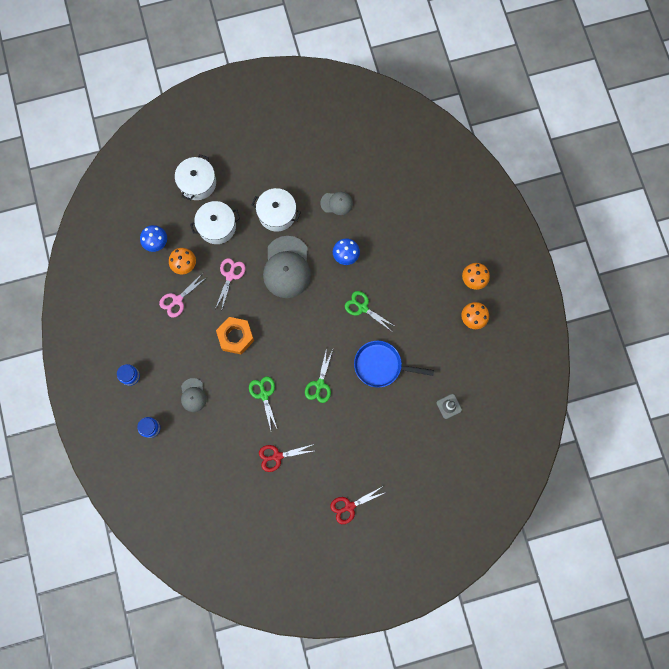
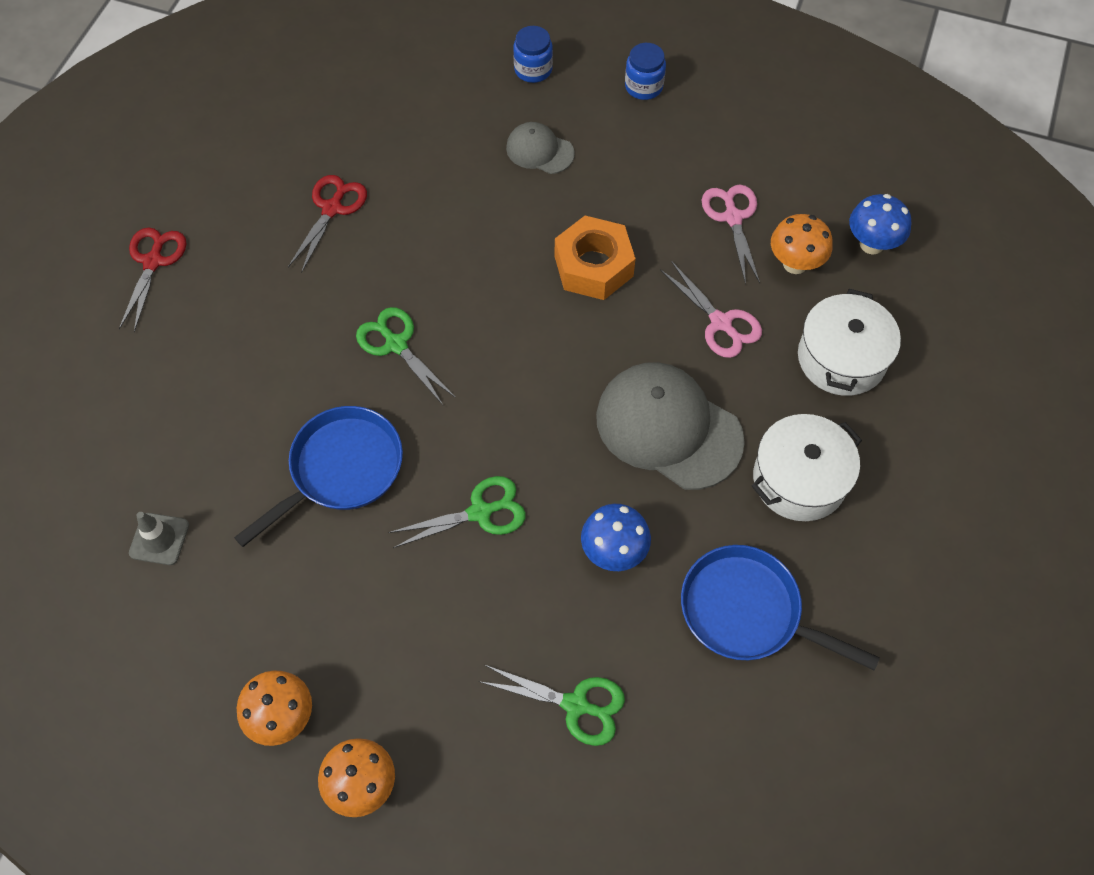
camera: 125 degrees right, 15 degrees down
(197, 183) = (962, 377): white pot -> none
(264, 395) = (452, 249): green scissors -> green scissors (576, 705)
(336, 203) = (747, 611): grey cap -> blue pan

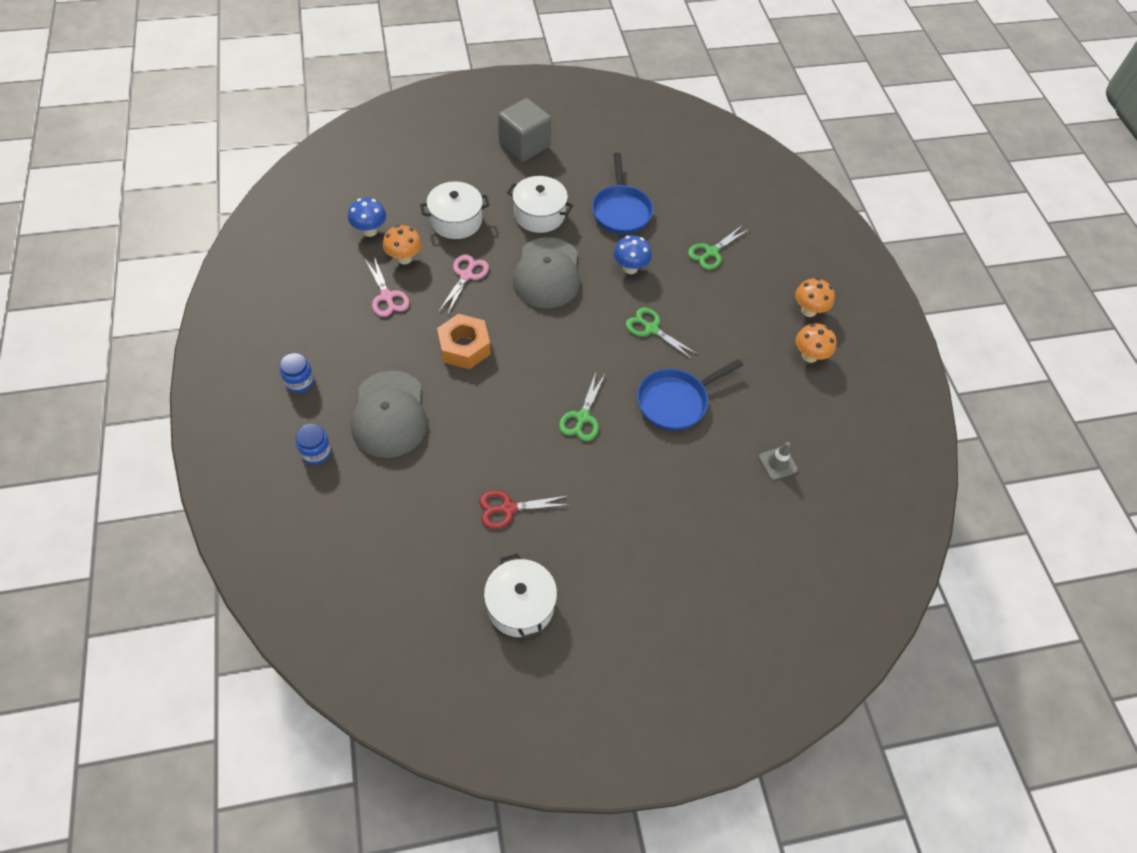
camera: 125 degrees left, 5 degrees down
(153, 261) = (618, 592): red scissors -> none
(215, 168) = (520, 605): none -> white pot
(341, 470) = (675, 401): blue pan -> blue pan turned 45 degrees counterclockwise
(539, 151) = (389, 414): grey cap -> grey cap, size x1.93
(576, 705) = (711, 252): green scissors -> green scissors turned 120 degrees counterclockwise
(732, 217) = (387, 296): pink scissors -> pink scissors turned 75 degrees counterclockwise
(983, 540) = (524, 145): none -> grey cube

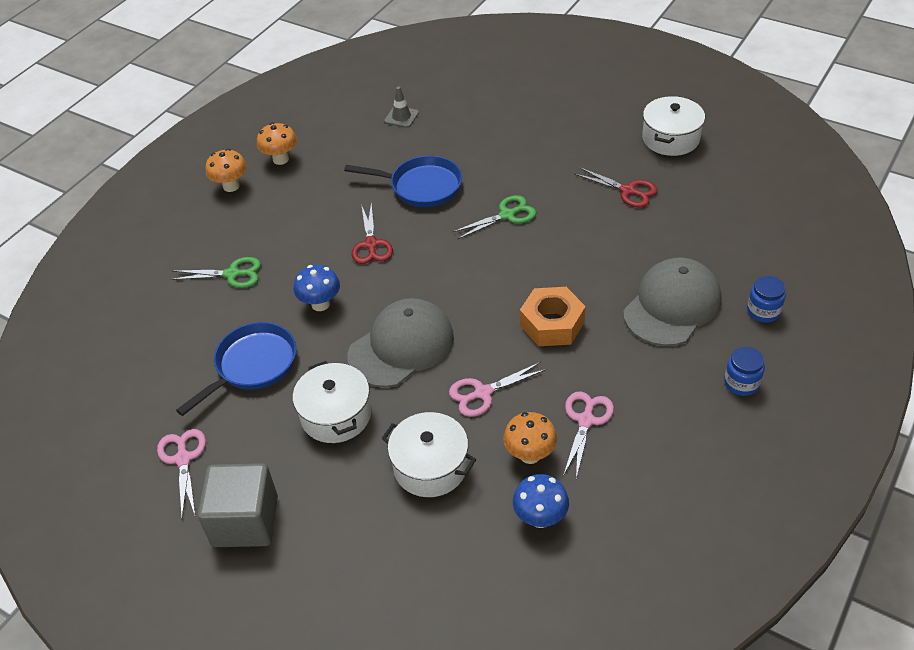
camera: 130 degrees left, 10 degrees down
(592, 150) = (183, 459): none -> pink scissors
(651, 329) = (371, 244): green scissors -> red scissors

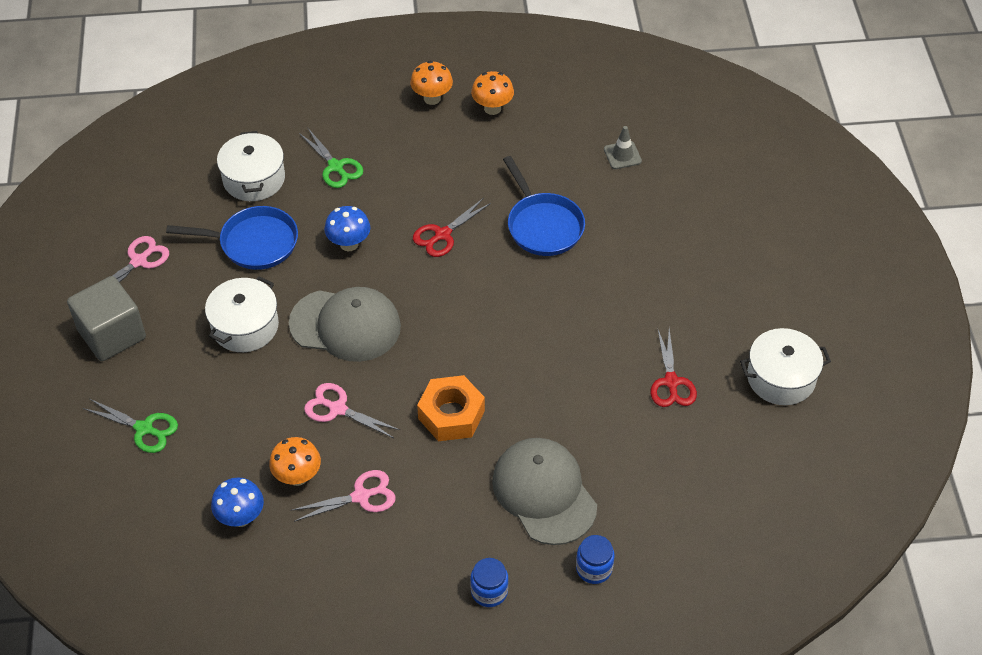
camera: 50 degrees right, 5 degrees up
(430, 466) = (239, 417): white pot -> white pot (254, 179)
(507, 215) = (559, 308): green scissors -> green scissors (144, 429)
(672, 306) = (544, 493): grey cap -> grey cap turned 120 degrees counterclockwise

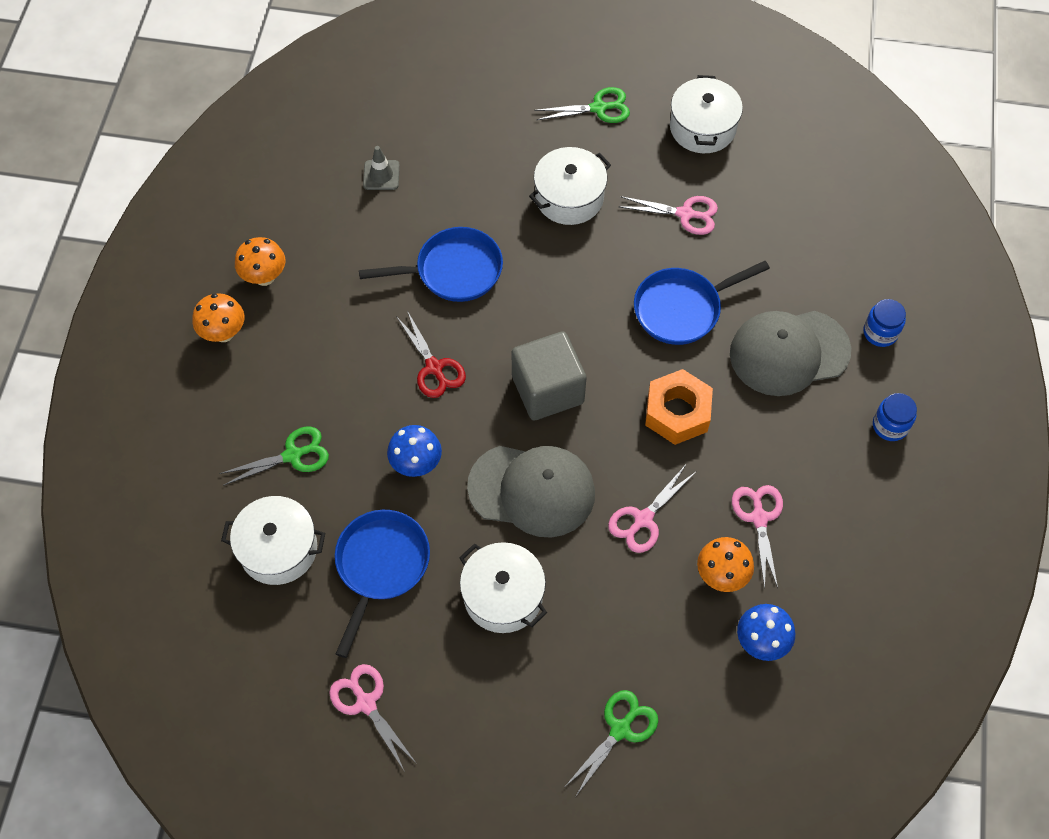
camera: 75 degrees left, 10 degrees up
(112, 334) = (471, 750): grey cube -> grey cube (547, 390)
(345, 325) = (532, 490): grey cap -> grey cap turned 75 degrees clockwise
(563, 398) = (682, 309): none -> blue pan
(653, 290) = (569, 197): none -> white pot
(671, 382) = (685, 214): red scissors -> pink scissors
(766, 291) = (599, 108): none -> green scissors

